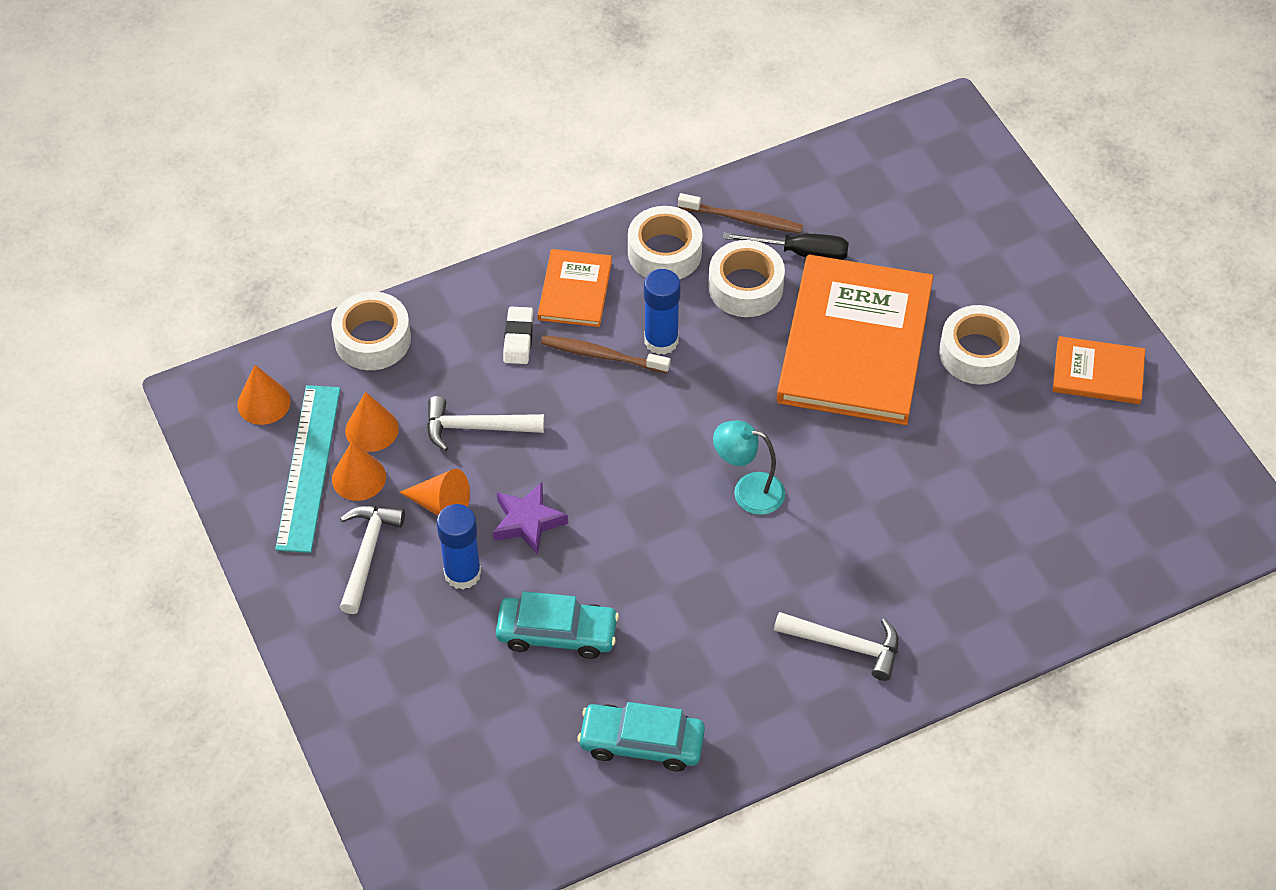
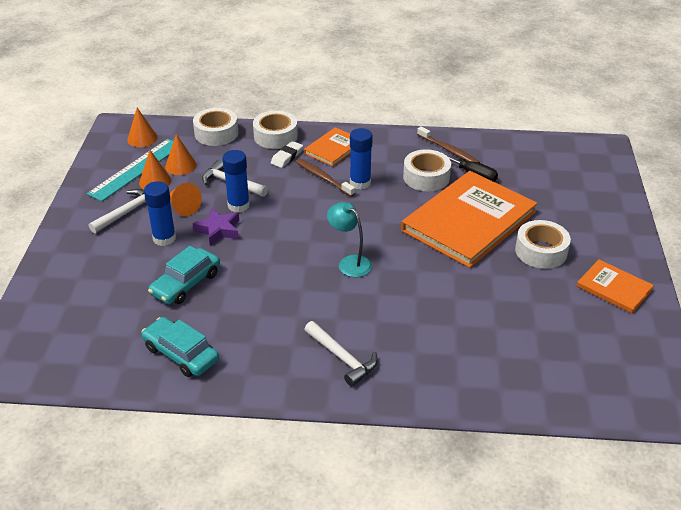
camera: 30 degrees right, 15 degrees down
(520, 464) = (238, 205): none -> blue glue stick
(557, 633) = (186, 283): turquoise car -> turquoise car turned 90 degrees clockwise
(664, 252) = (394, 149): white tape -> white tape (275, 136)

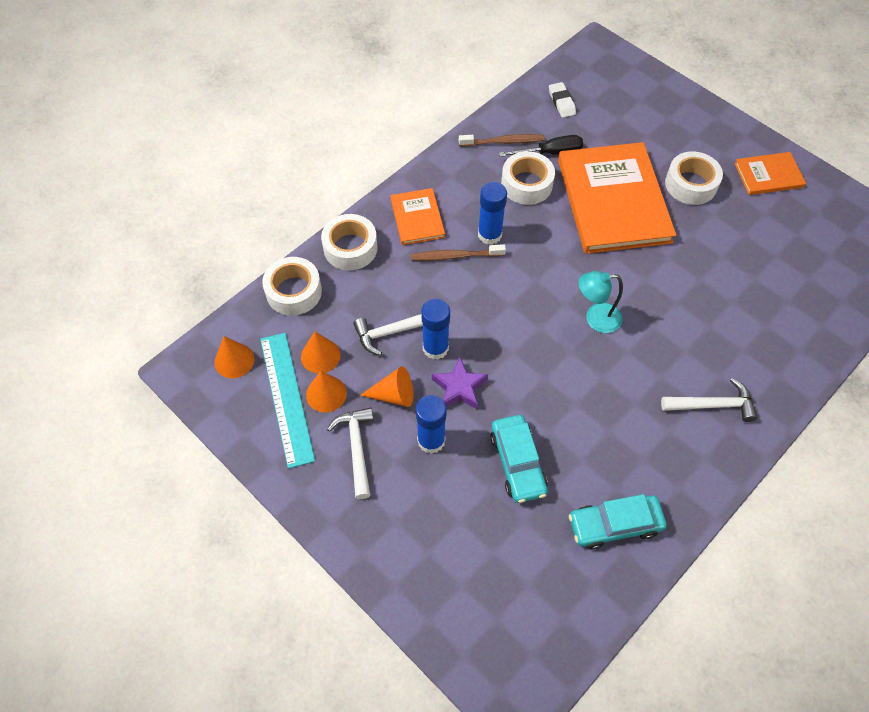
camera: 50 degrees left, 20 degrees up
(287, 157) = (394, 261): white eraser -> white eraser (561, 102)

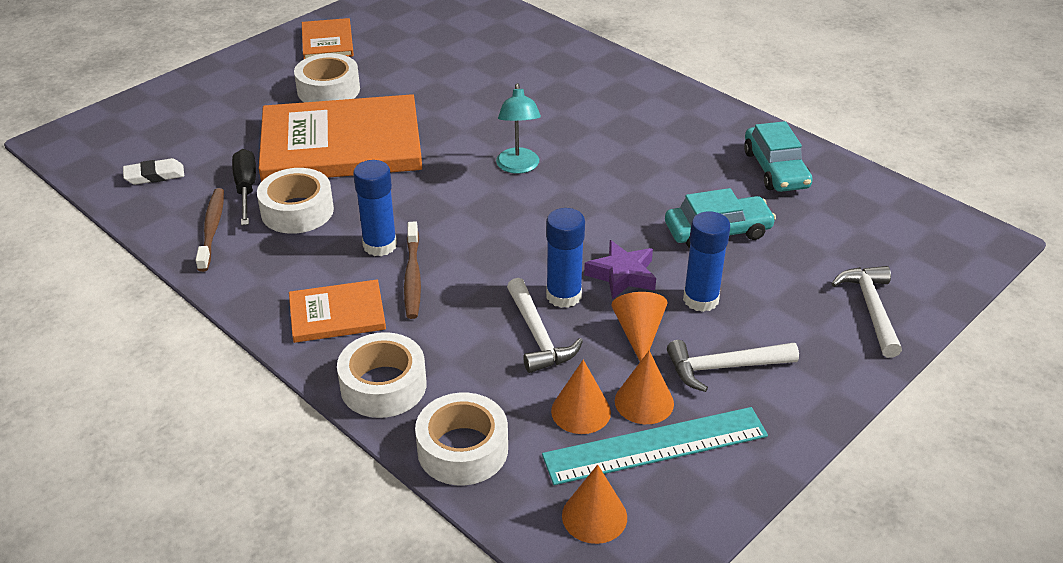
camera: 90 degrees left, 20 degrees down
(712, 405) = (626, 101): white hammer -> white hammer (871, 309)

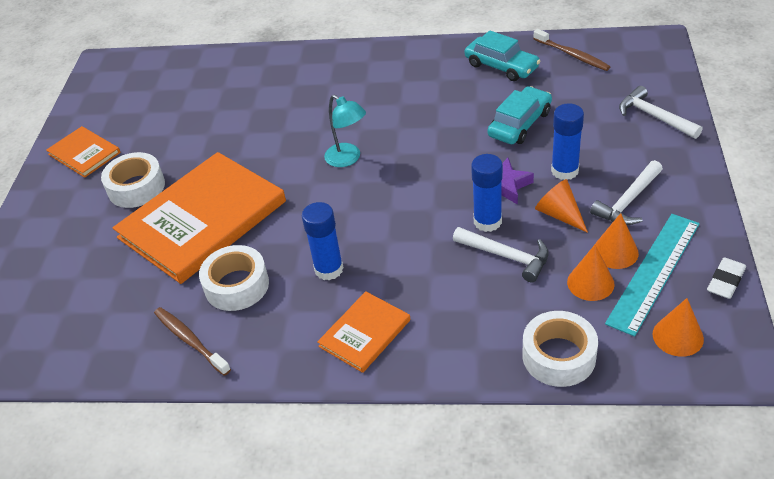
camera: 35 degrees left, 5 degrees up
(154, 175) = (85, 334): white eraser -> white eraser (725, 281)
(246, 189) = (175, 296): black screwdriver -> none
(383, 385) = (459, 355): white tape -> none
(412, 276) = (379, 274): brown toothbrush -> brown toothbrush (572, 55)

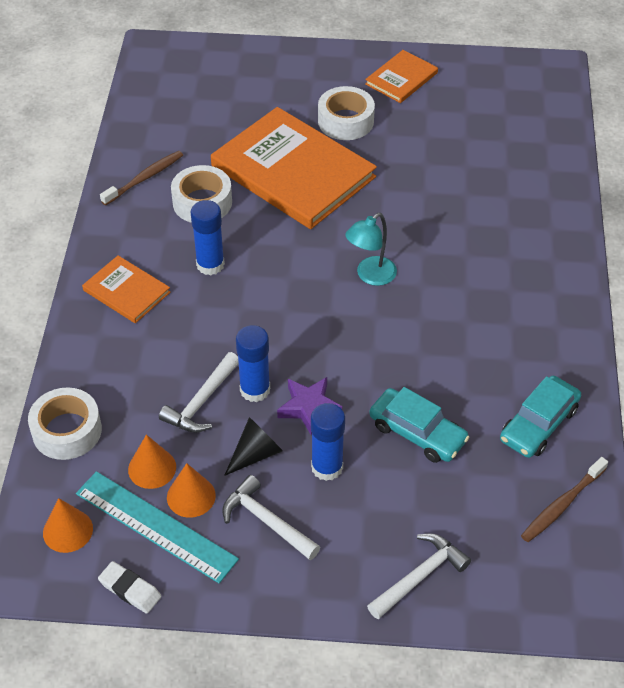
camera: 85 degrees right, 5 degrees up
(559, 214) = (256, 454): orange cone -> black cone

